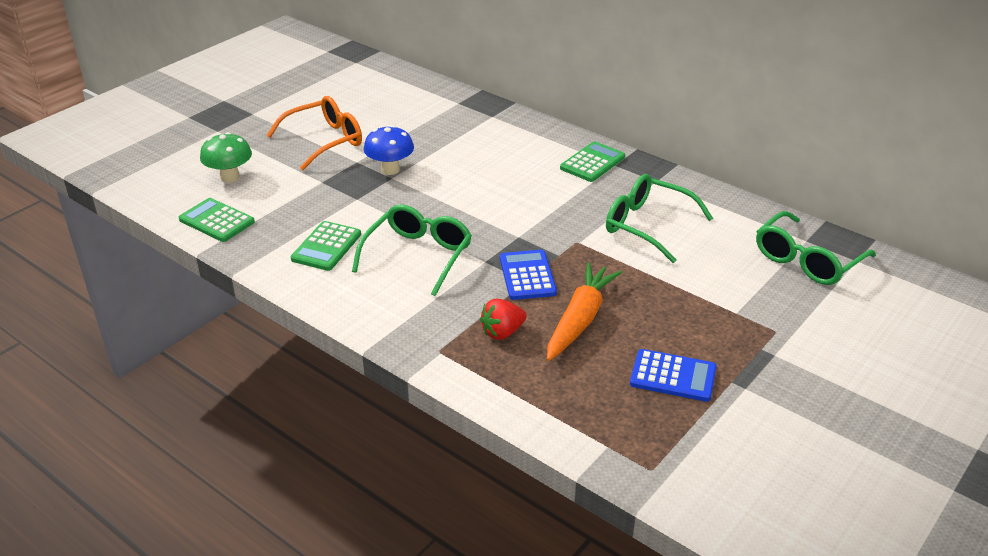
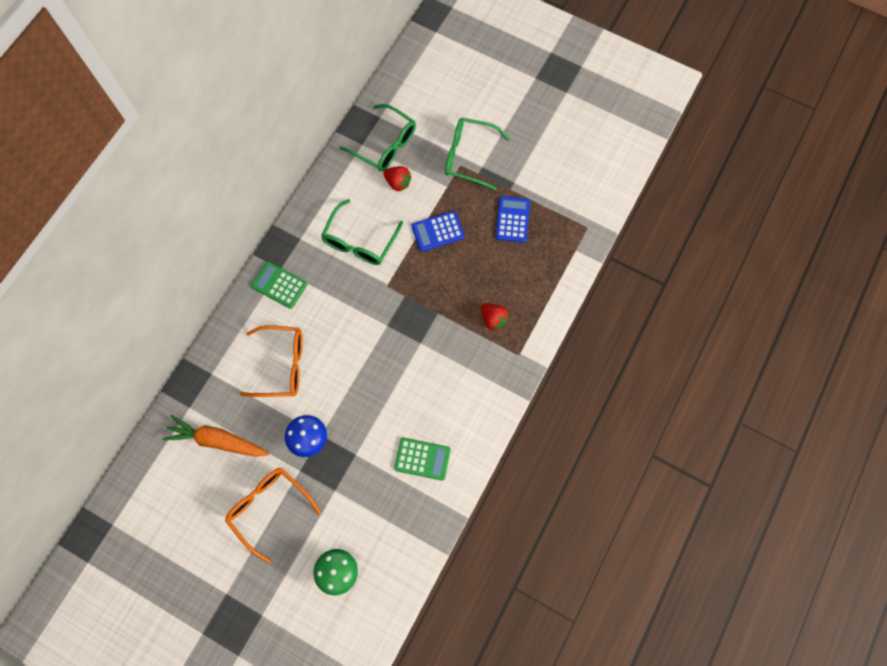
camera: 100 degrees left, 35 degrees up
(217, 221) = (403, 557): green calculator -> none
(418, 255) = (421, 390): green glasses -> green glasses (468, 156)
(488, 158) = (282, 365): none -> orange glasses
(527, 275) = (432, 313): blue calculator -> blue calculator (437, 231)
(580, 319) = (471, 275): orange carrot -> orange carrot (217, 440)
(741, 266) = (398, 183): none -> red strawberry

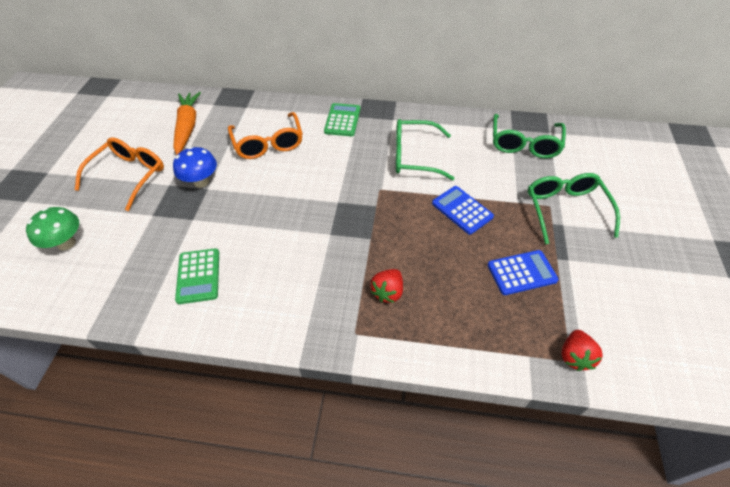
camera: 70 degrees right, 20 degrees down
(398, 183) = (492, 164): red strawberry -> red strawberry (574, 356)

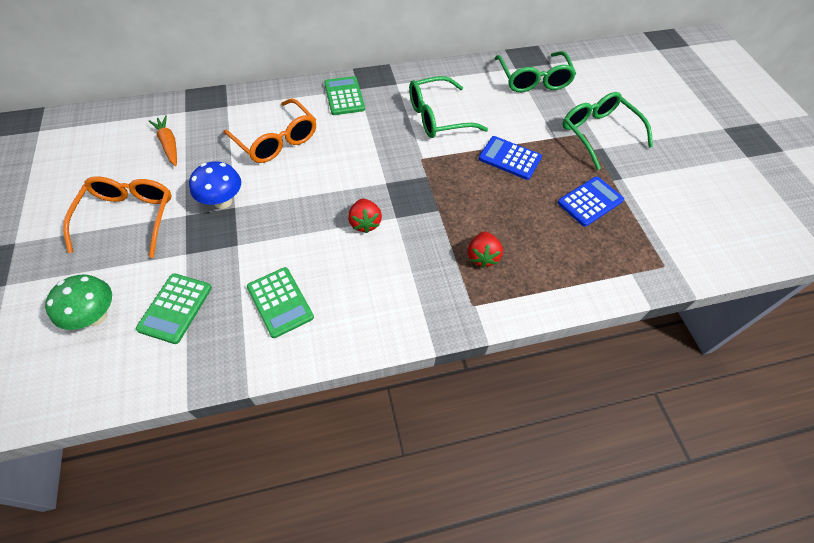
camera: 25 degrees left, 5 degrees up
(121, 255) = (175, 308): none -> green calculator
(187, 127) = (169, 144): orange carrot -> orange carrot, size x0.64
(574, 356) = (667, 261): red strawberry -> red strawberry (365, 223)

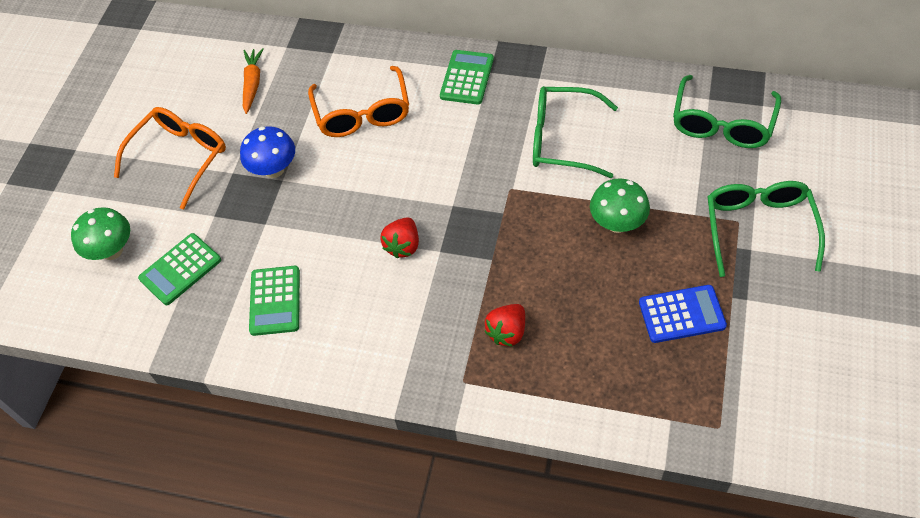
camera: 35 degrees right, 0 degrees up
(509, 158) = (617, 223): blue calculator -> green mushroom

